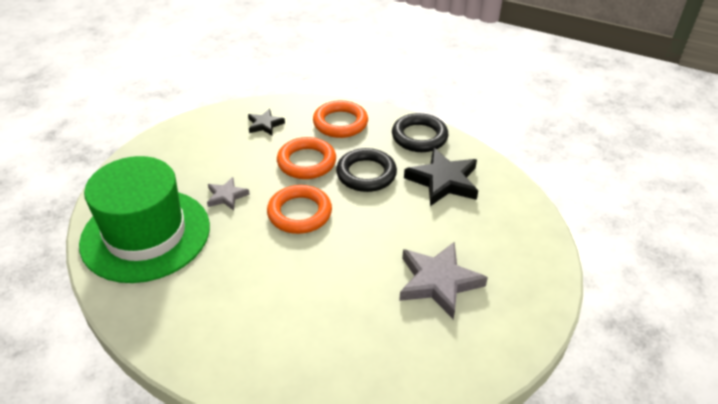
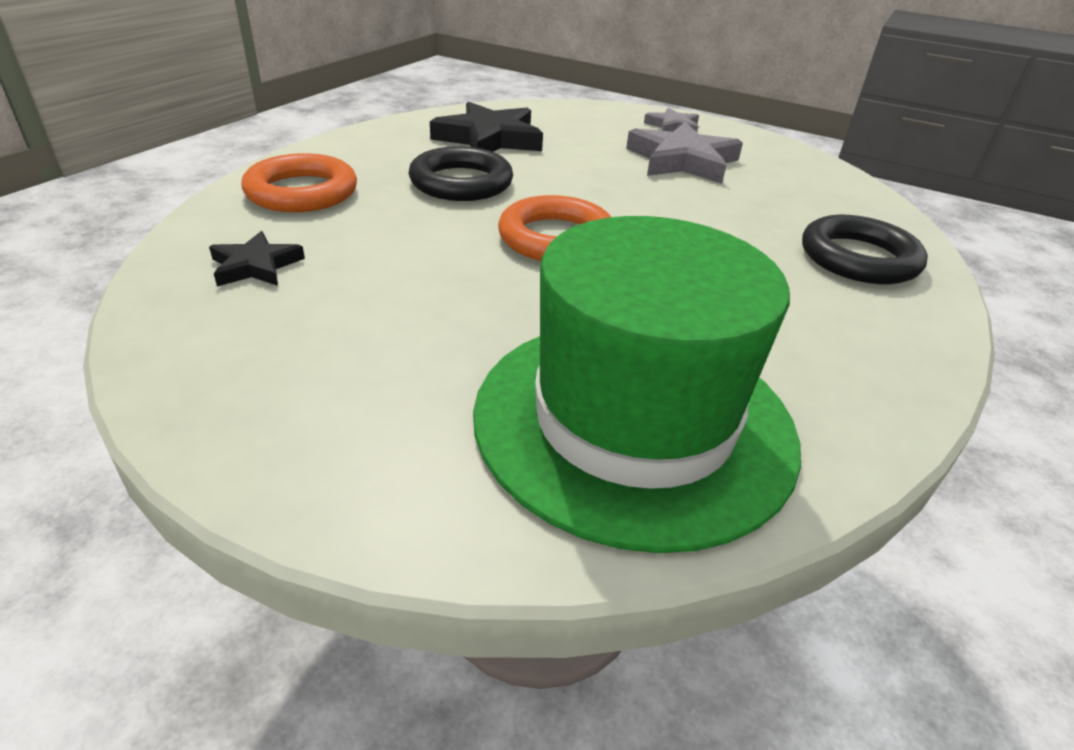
camera: 90 degrees left, 5 degrees down
(226, 196) = (503, 312): grey star -> grey star (673, 126)
(306, 162) = (412, 227): orange ring -> none
(419, 137) = (378, 141): black ring -> black ring (858, 258)

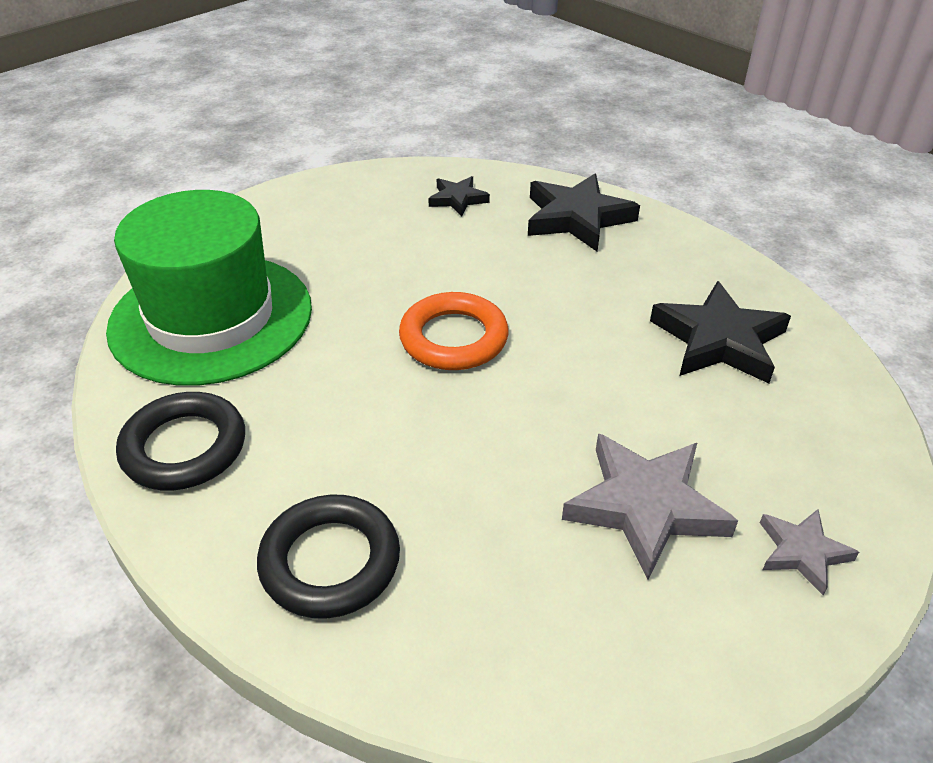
camera: 110 degrees right, 5 degrees up
(302, 192) = (577, 218): orange ring -> black star
(461, 182) = (588, 302): black ring -> black ring (184, 447)

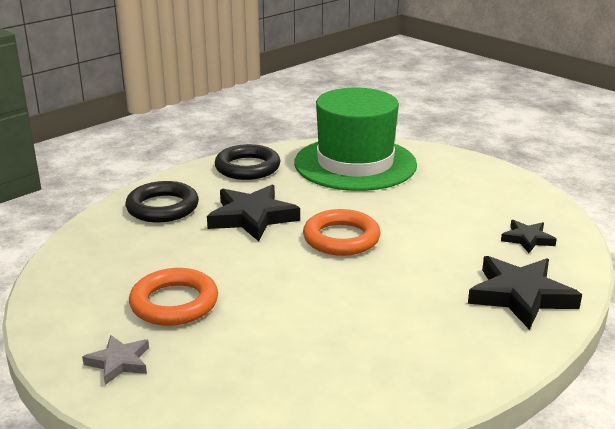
camera: 90 degrees right, 15 degrees down
(645, 507) = (174, 303): grey star -> orange ring
(719, 340) = (347, 356): black star -> black star (252, 217)

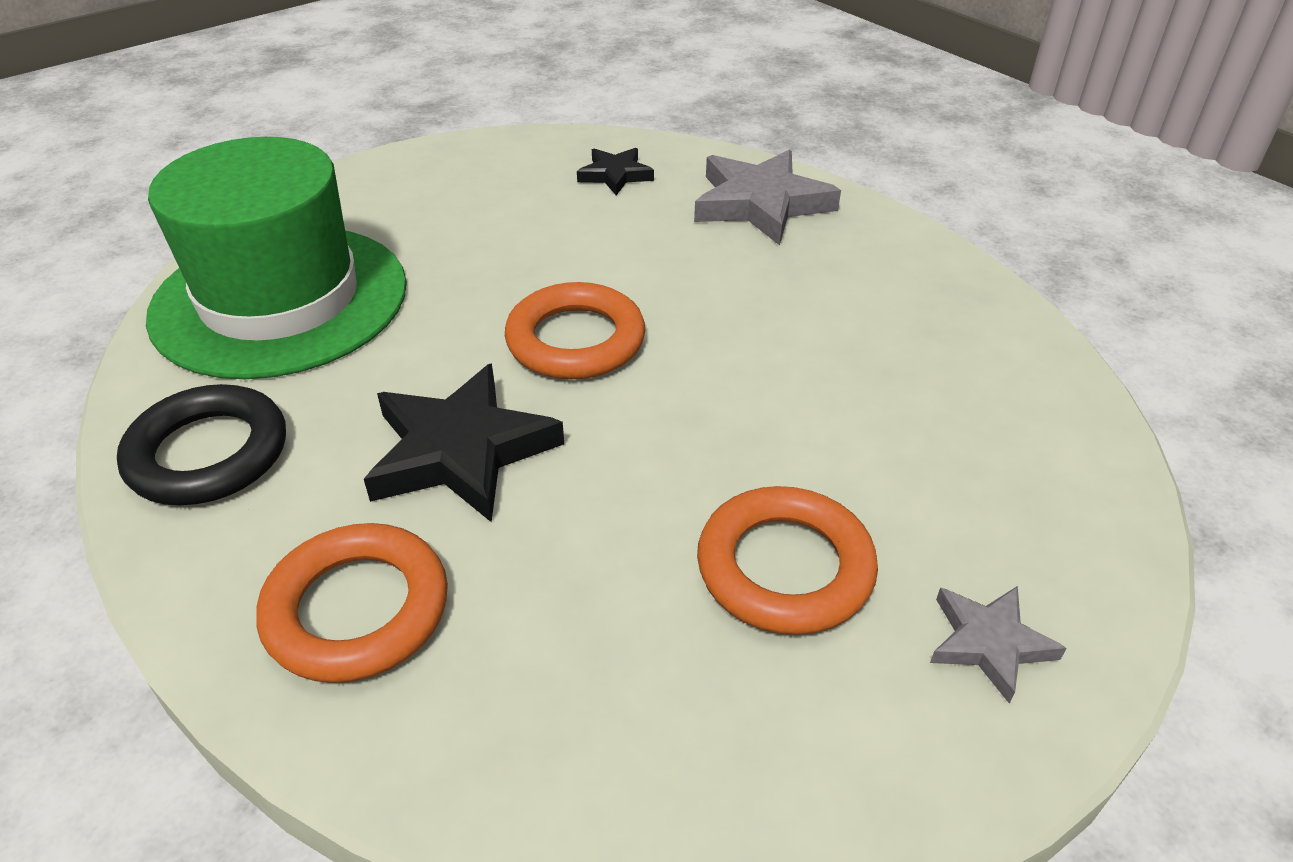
camera: 85 degrees left, 15 degrees up
(162, 207) = (357, 609): black ring -> orange ring
(520, 296) = (761, 204): black star -> grey star

